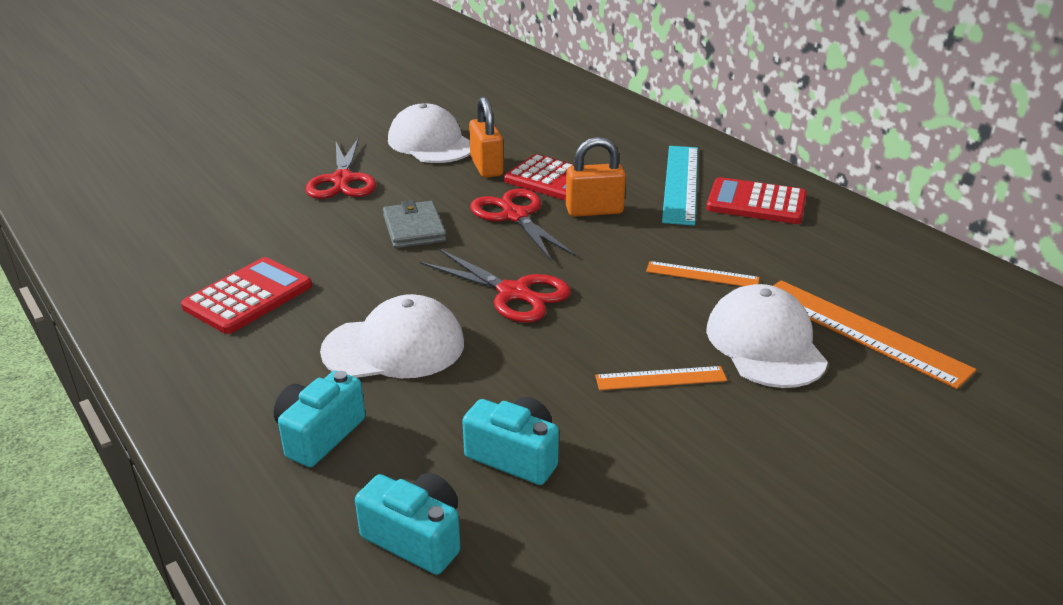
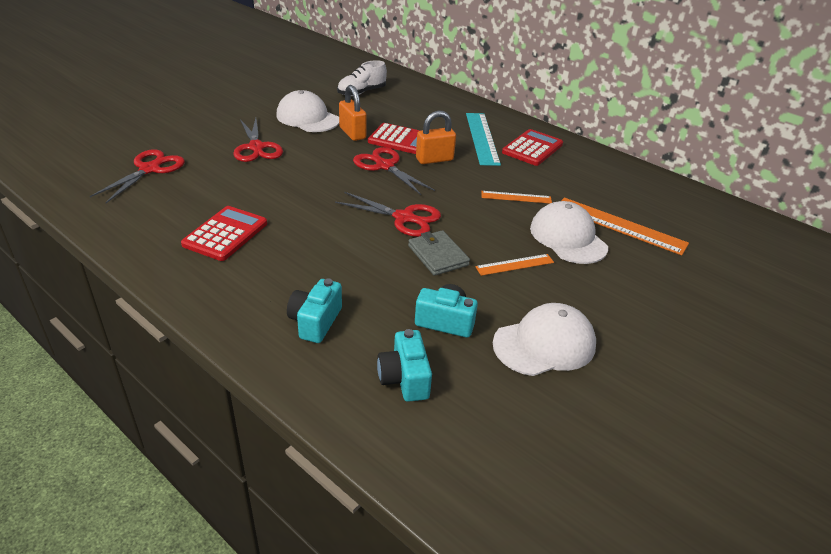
camera: 15 degrees left, 5 degrees up
(187, 201) = (149, 169): none -> red scissors
(394, 347) = (341, 260): white cap -> white cap (544, 344)
(414, 228) = (321, 179): grey wallet -> grey wallet (438, 255)
(416, 538) = (404, 378): turquoise camera -> turquoise camera turned 120 degrees counterclockwise
(523, 111) = (361, 92): none -> white shoe
(756, 203) = (532, 148): red calculator -> red calculator turned 120 degrees clockwise

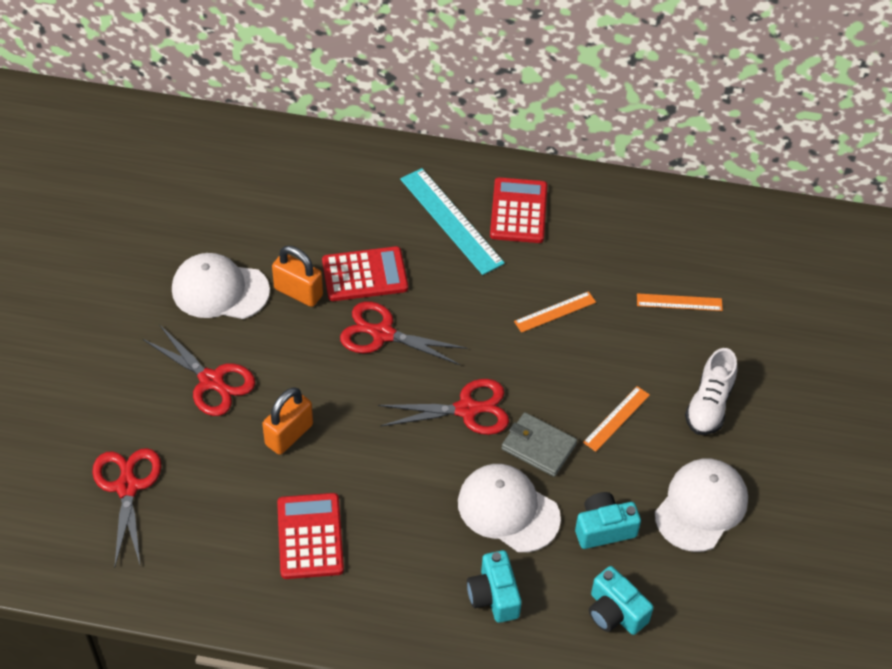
camera: 30 degrees left, 15 degrees up
(361, 92) = (240, 199): white shoe -> white shoe (709, 405)
(434, 159) = (427, 291): orange padlock -> orange padlock (289, 434)
(568, 237) = (641, 349): white cap -> white cap (508, 510)
(619, 225) = (679, 302): orange ruler -> orange ruler, size x0.56

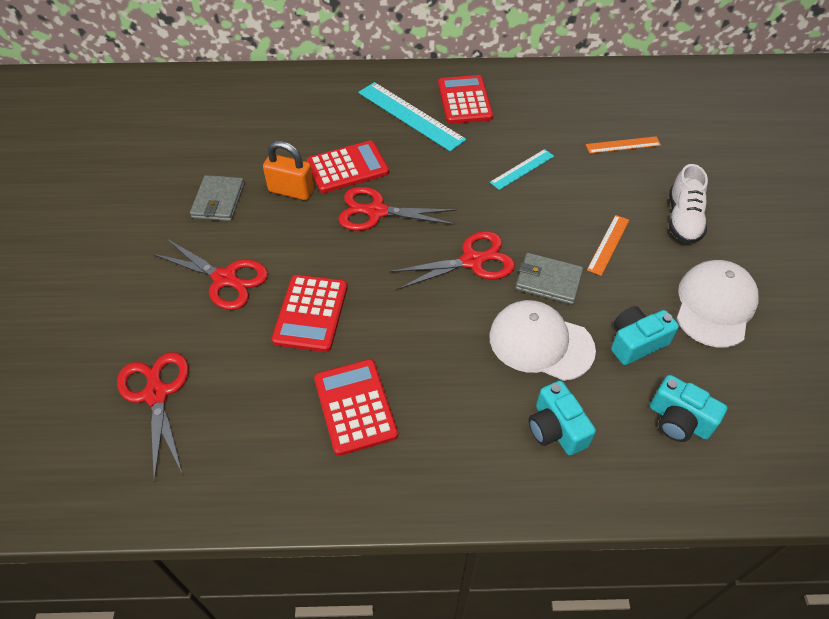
camera: 10 degrees left, 0 degrees up
(220, 290) = (218, 201): white cap -> grey wallet
(289, 434) = (311, 313): orange padlock -> red calculator
(555, 312) = (522, 169): orange ruler -> turquoise ruler

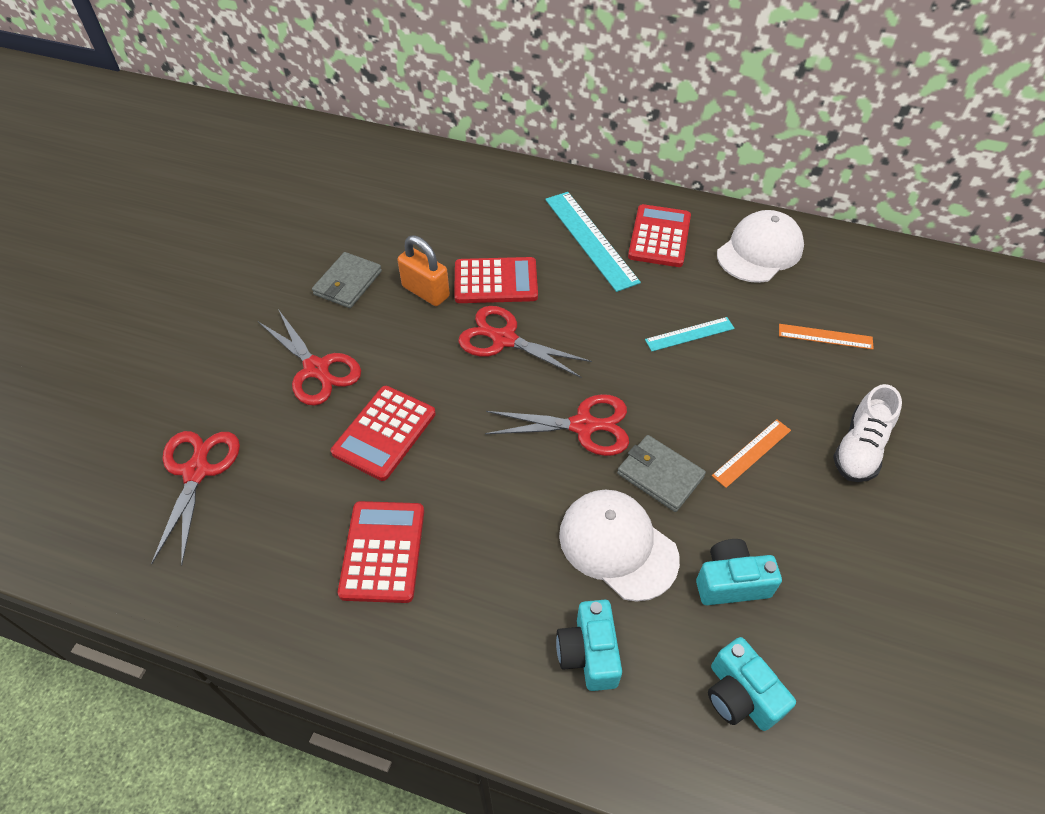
camera: 20 degrees right, 0 degrees up
(715, 305) = (851, 568): white cap -> white cap (759, 251)

